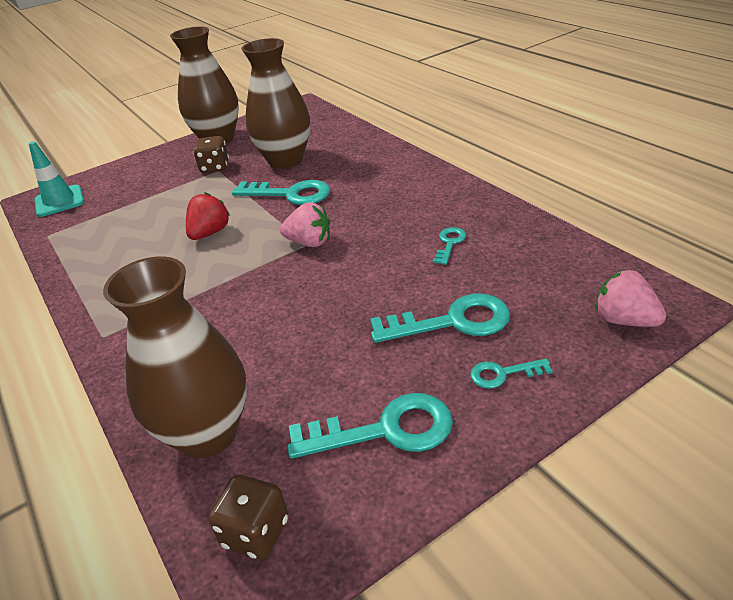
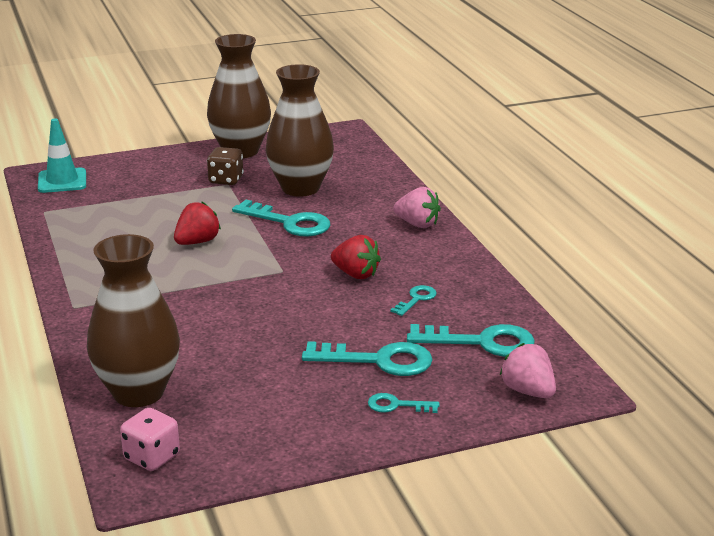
camera: 10 degrees right, 10 degrees down
(256, 532) = (152, 457): brown dice -> pink dice
(309, 242) = (286, 270): pink strawberry -> pink strawberry (417, 224)
(378, 231) = (356, 274): none -> red strawberry
(385, 430) = (279, 420): turquoise key -> turquoise key (482, 342)

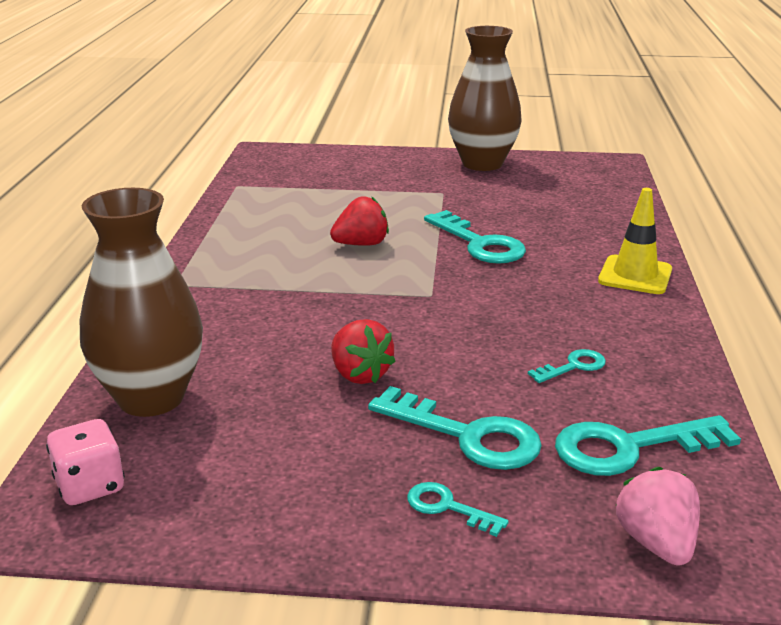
camera: 25 degrees right, 0 degrees up
(62, 181) = (280, 161): turquoise traffic cone -> none
(226, 180) = (443, 188): brown dice -> none
(300, 188) = (520, 210): brown vase -> none
(356, 274) = (516, 318): red strawberry -> red strawberry (359, 374)
(417, 224) = (635, 275): pink strawberry -> yellow traffic cone
(482, 342) = (629, 448): turquoise key -> turquoise key turned 135 degrees clockwise

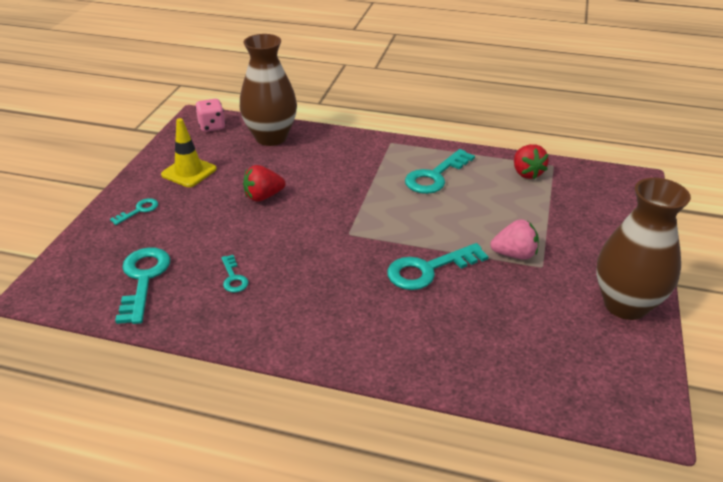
camera: 100 degrees right, 10 degrees up
(361, 244) = (436, 212): red strawberry -> red strawberry (526, 173)
(468, 436) = (188, 224): turquoise key -> turquoise key (435, 176)
(635, 275) = (351, 346): yellow traffic cone -> yellow traffic cone (189, 172)
(656, 543) = (71, 268): pink strawberry -> pink strawberry (514, 254)

